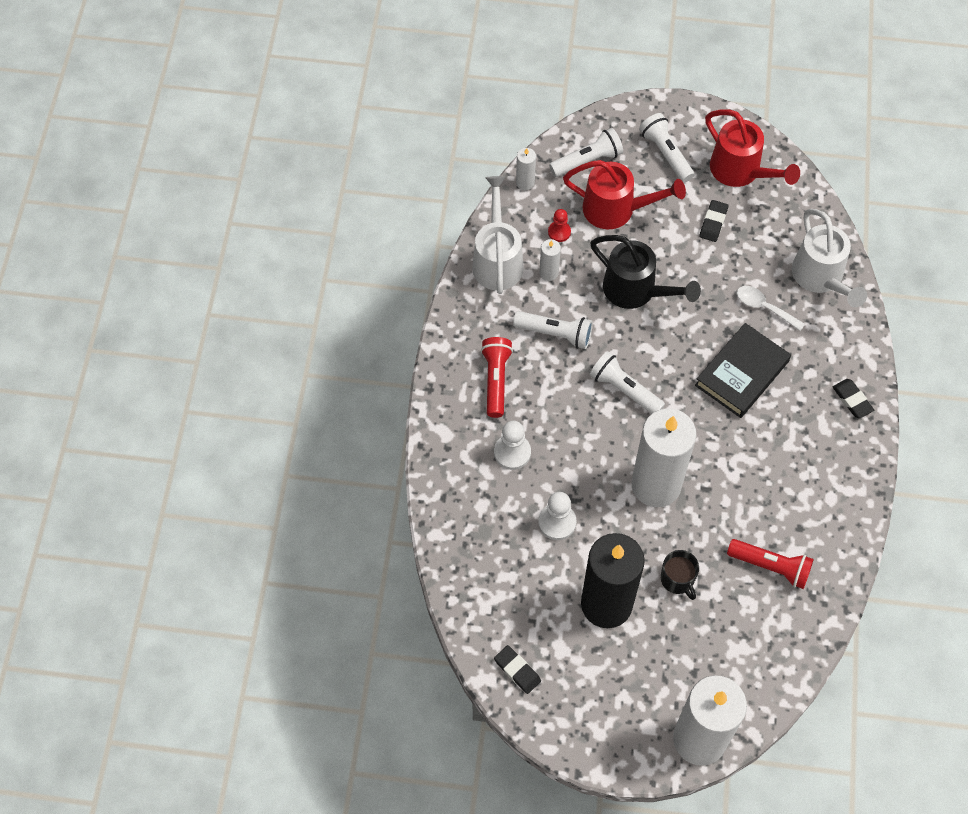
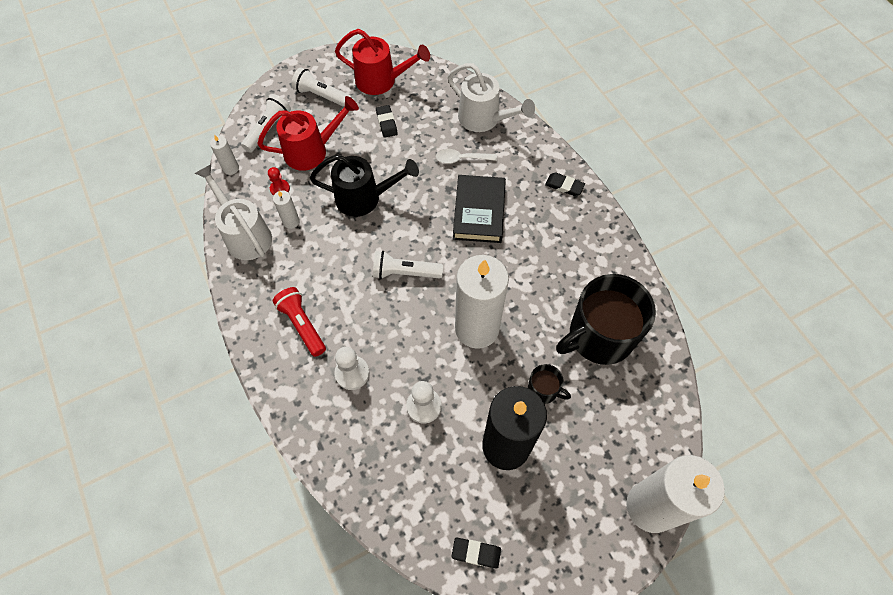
camera: 35 degrees left, 0 degrees up
(555, 334) = (325, 263): white flashlight -> none
(770, 566) = (599, 336): red flashlight -> black mug

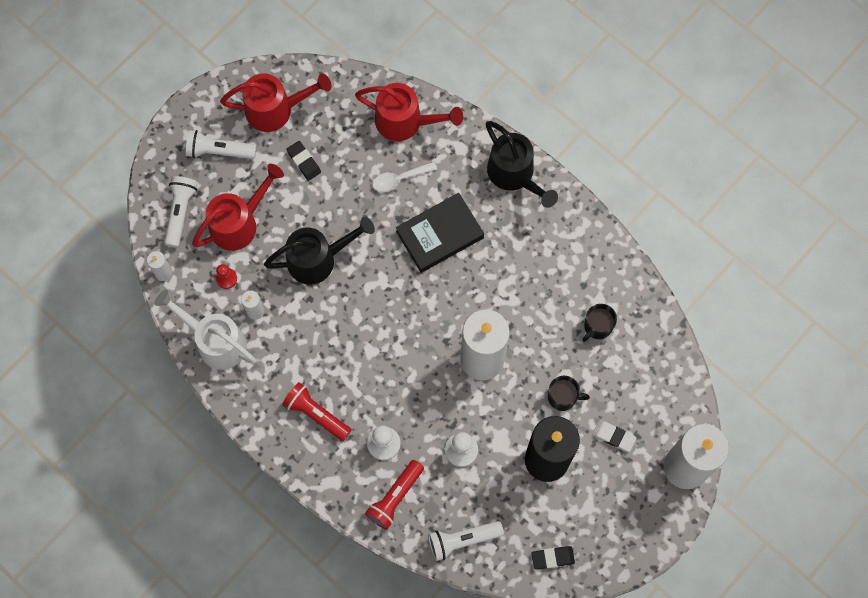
camera: 20 degrees left, 10 degrees up
(340, 428) = (395, 497): none -> red flashlight
(405, 273) = (392, 326): white flashlight -> white flashlight (463, 540)
(479, 212) = (440, 234): black book -> black book turned 75 degrees clockwise
(484, 119) = (406, 122): white watering can -> red watering can
(564, 186) = (515, 175): black eraser -> black watering can
(583, 447) = (613, 436): none -> white eraser
(599, 336) = (597, 326): black mug -> black mug, size x0.45

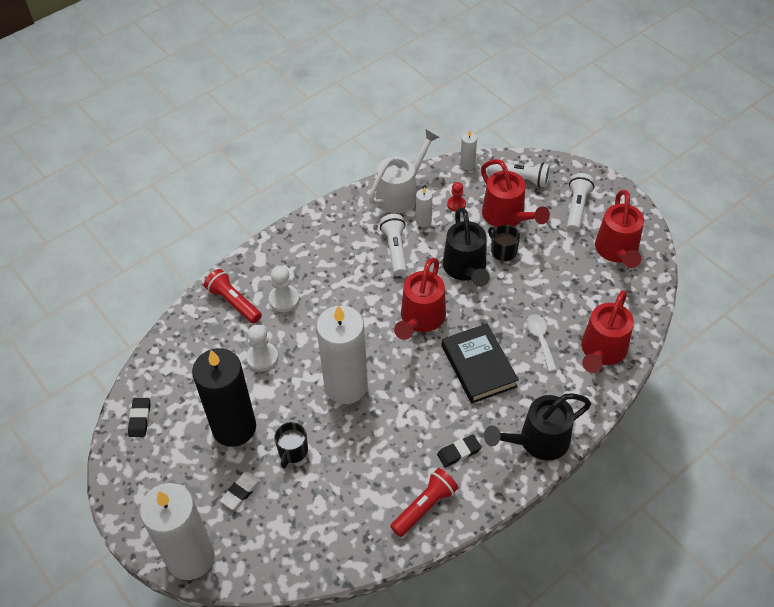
camera: 100 degrees right, 20 degrees down
(304, 162) = (563, 267): black eraser -> black eraser (459, 452)
(316, 414) = (322, 254): red flashlight -> red flashlight (424, 507)
(391, 297) = (420, 319): none -> red watering can
(463, 540) = (180, 349): white flashlight -> white flashlight (395, 250)
(597, 326) = (360, 495): black mug -> black mug (503, 251)

